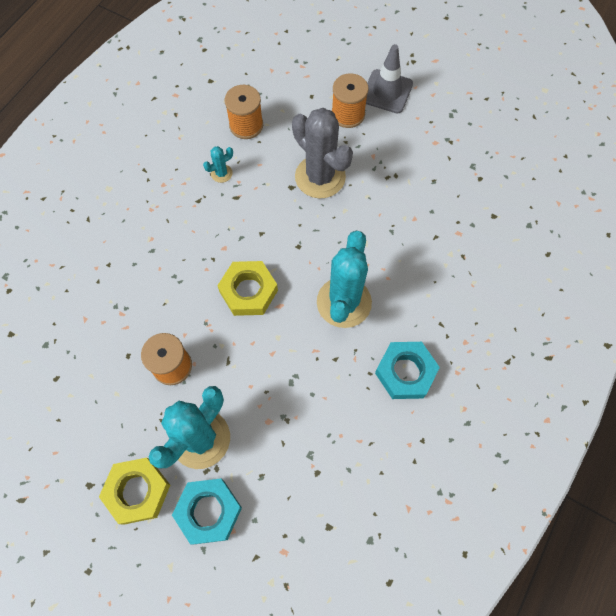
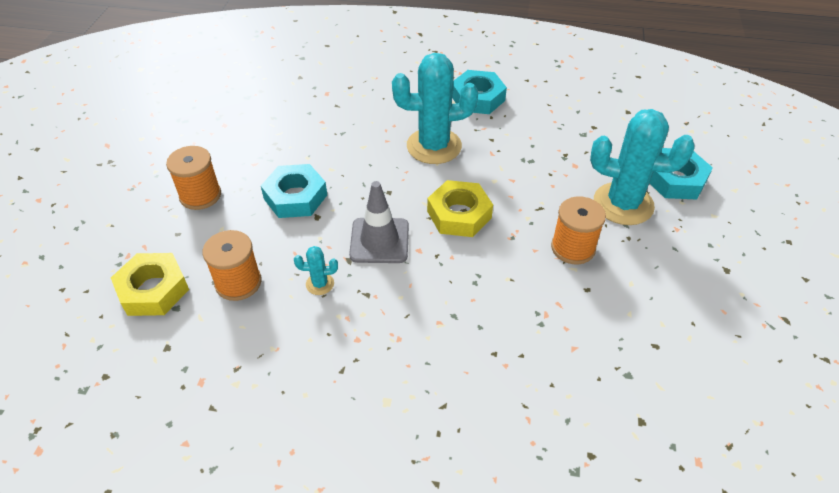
camera: 110 degrees left, 20 degrees down
(137, 491) = (701, 231): yellow nut -> yellow nut (153, 290)
(221, 173) = (320, 284): turquoise cactus -> turquoise cactus turned 45 degrees counterclockwise
(320, 177) = (295, 197): grey cactus -> turquoise nut
(387, 91) = (160, 172): grey traffic cone -> grey traffic cone (379, 241)

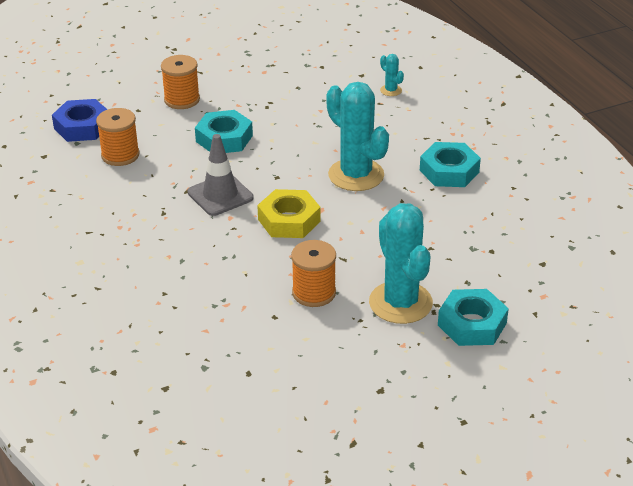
camera: 55 degrees right, 10 degrees down
(153, 290) = (82, 126): yellow nut -> blue nut
(320, 284) = (152, 188): turquoise cactus -> turquoise cactus (391, 90)

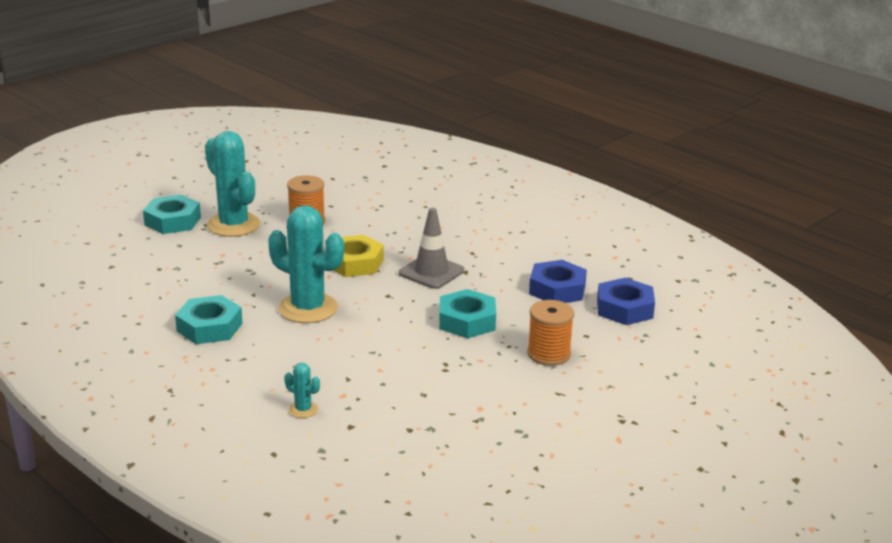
camera: 160 degrees right, 10 degrees down
(120, 155) = (557, 289): orange spool -> blue nut

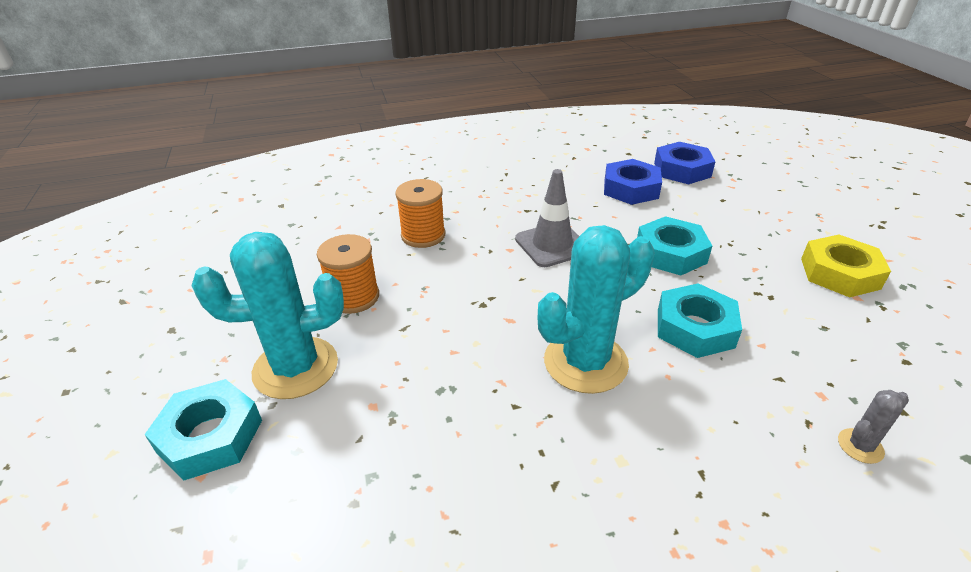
camera: 60 degrees left, 10 degrees up
(209, 327) = (591, 488): turquoise nut -> turquoise nut (695, 328)
(303, 409) = (860, 446): turquoise cactus -> grey cactus
(354, 263) = (493, 290): yellow nut -> yellow nut (839, 273)
(548, 354) = (753, 227): orange spool -> orange spool (423, 235)

